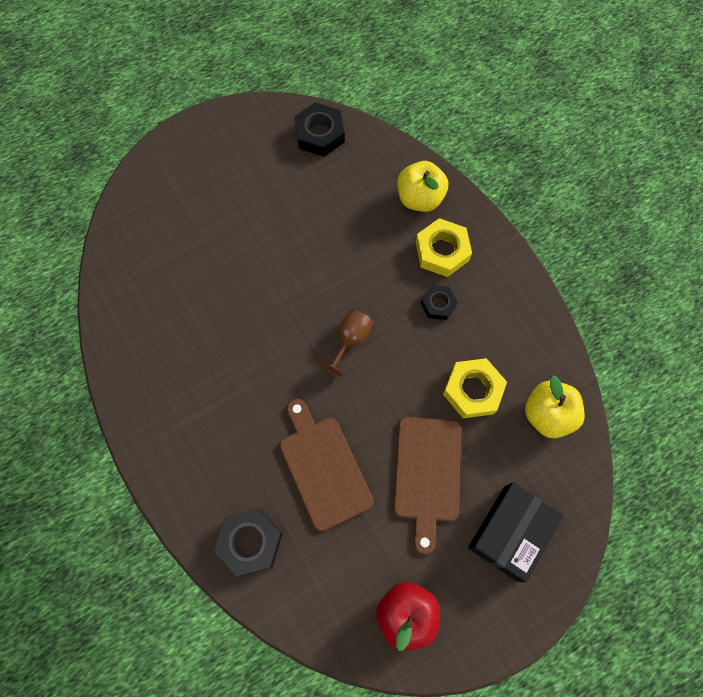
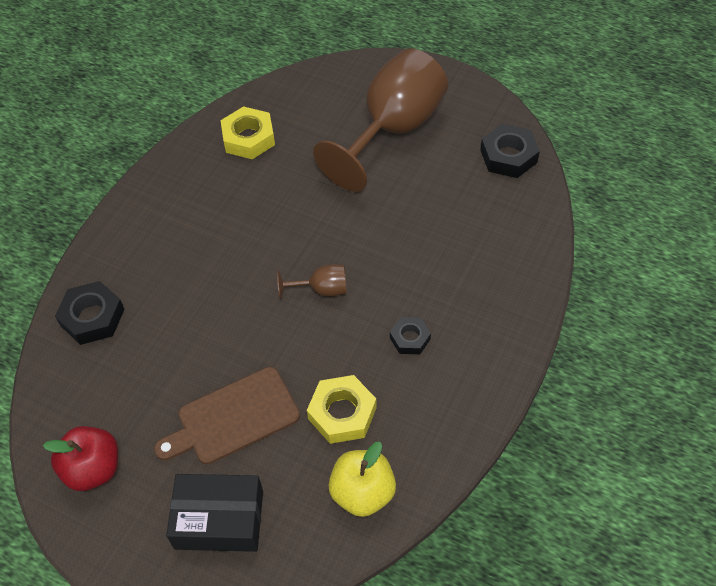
camera: 60 degrees right, 15 degrees down
(229, 195) = (393, 130): none -> brown goblet
(323, 467) = (189, 333): brown cutting board -> none
(419, 198) = (509, 265): yellow apple -> none
(442, 251) = (468, 312): yellow nut -> yellow nut (248, 138)

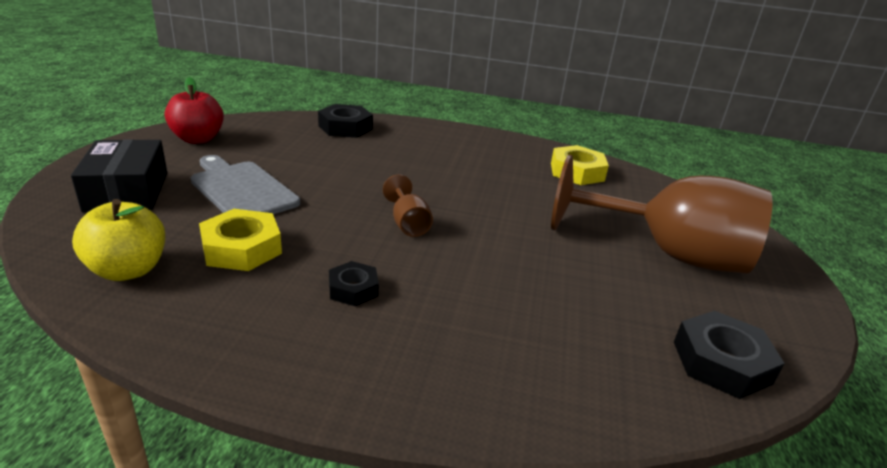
camera: 70 degrees right, 25 degrees down
(233, 418) = (241, 189): brown cutting board -> grey cutting board

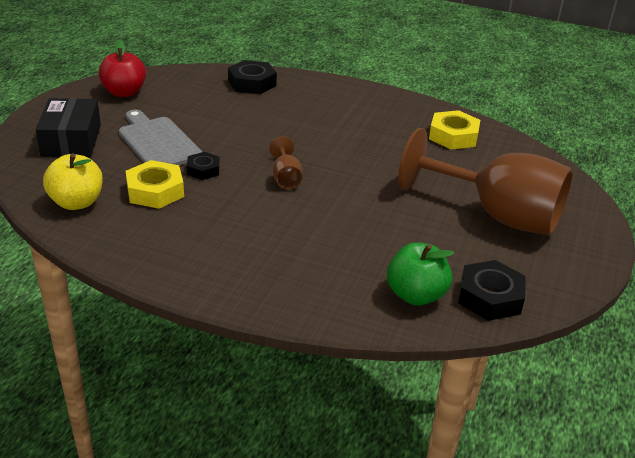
camera: 10 degrees right, 5 degrees up
(353, 289) = (232, 226): black nut -> black nut (203, 170)
(628, 369) = (416, 295): none -> green apple

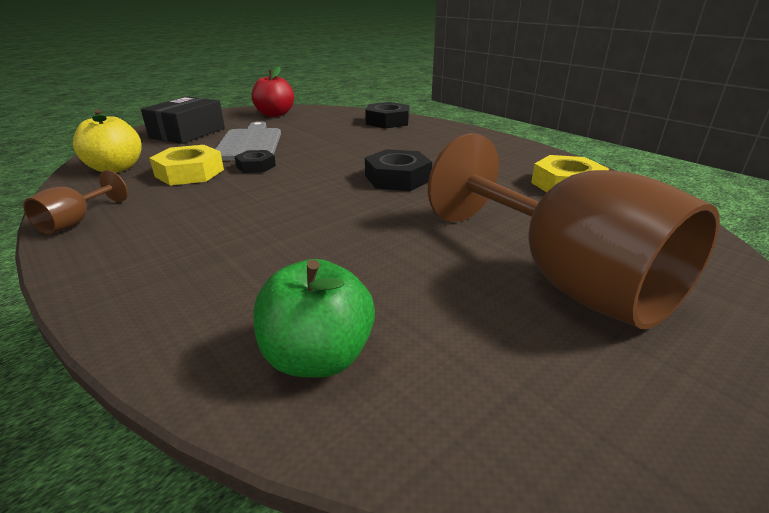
camera: 30 degrees right, 5 degrees down
(285, 178) = (324, 186): brown goblet -> brown goblet (76, 222)
(490, 297) = (444, 407): black nut -> black nut (397, 178)

